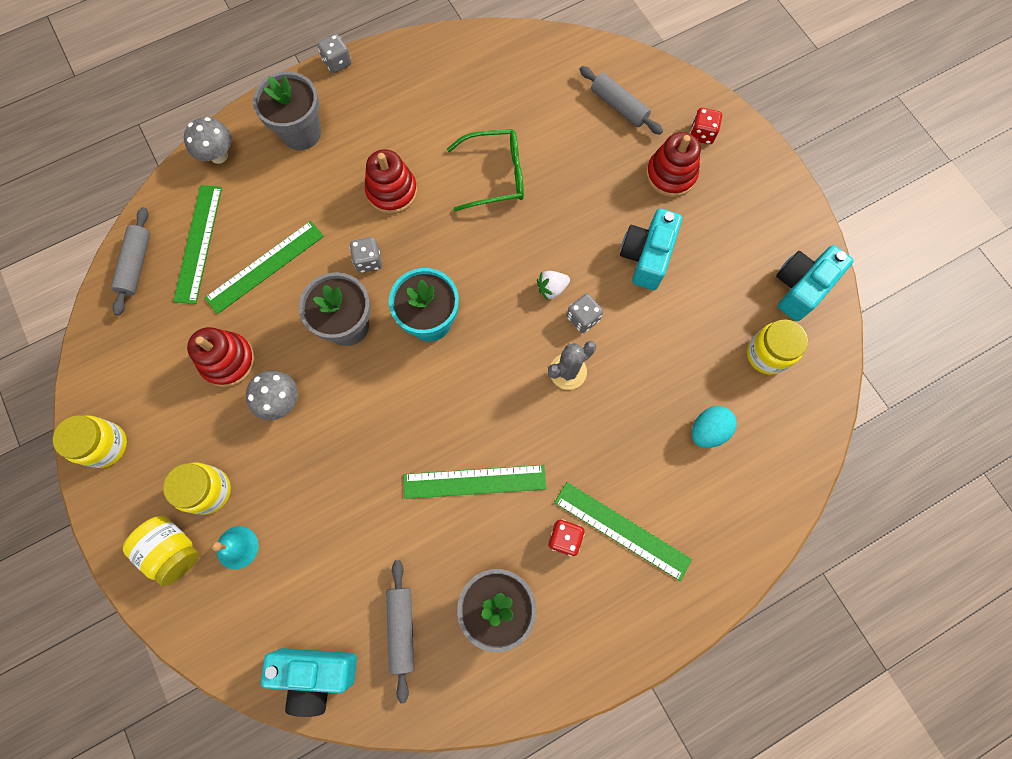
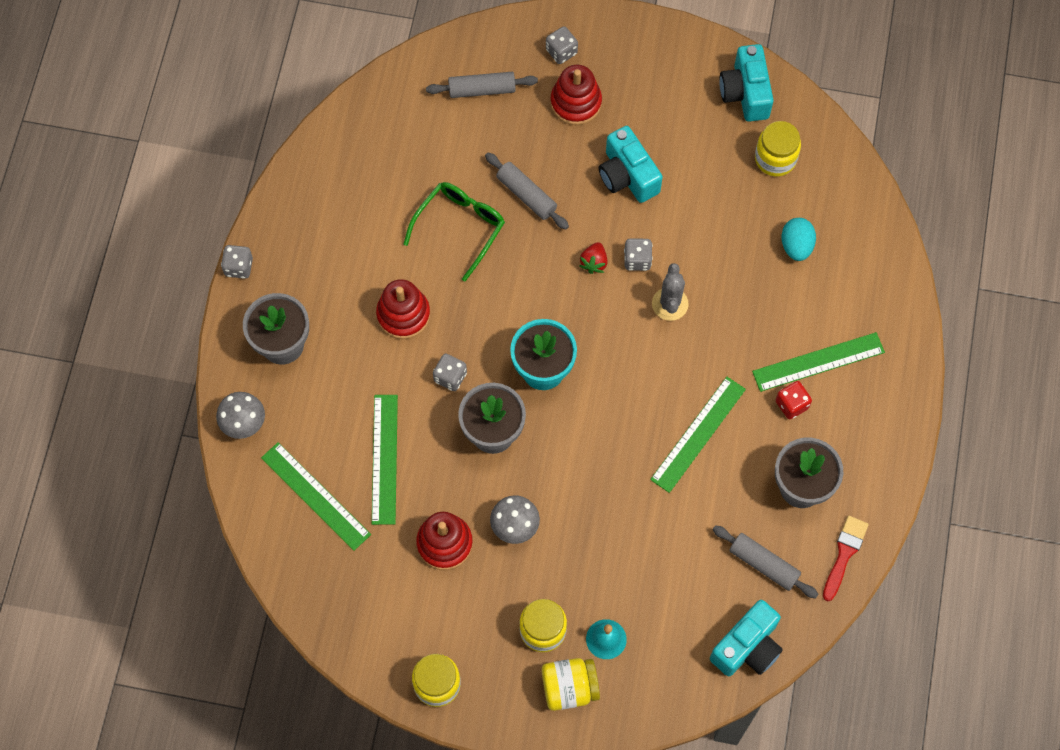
camera: 50 degrees left, 5 degrees down
(136, 264) = (291, 558): grey rolling pin -> grey rolling pin (526, 195)
(466, 693) = (844, 554): none -> red brush
(552, 289) = (594, 262): white strawberry -> red strawberry
(702, 134) = (561, 52): red dice -> grey dice

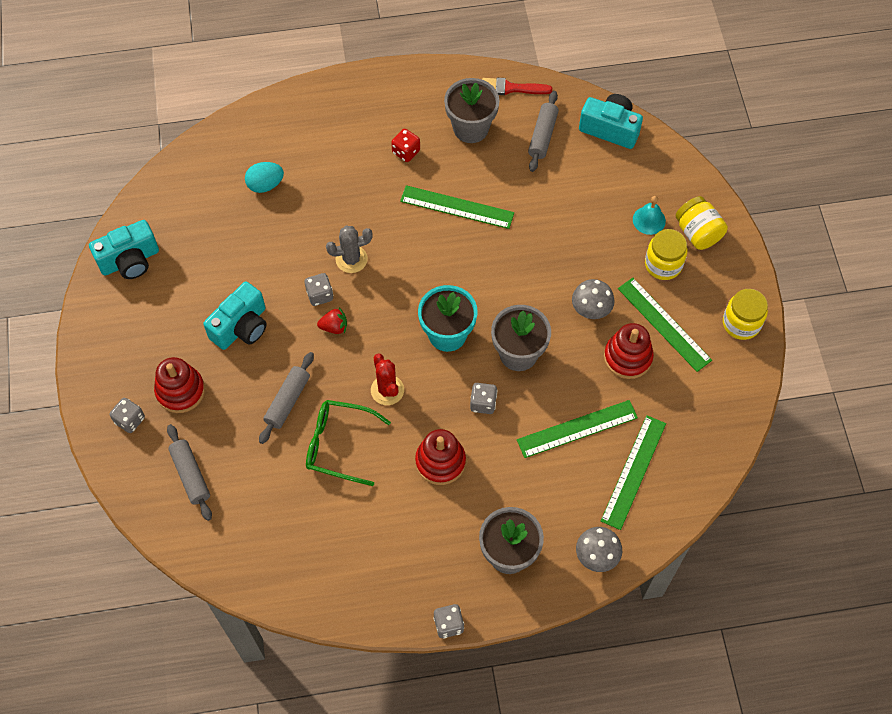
camera: 110 degrees left, 5 degrees down
(501, 290) = (387, 390): none -> red cactus
(775, 159) = (188, 221): yellow jar -> none
(818, 362) = (363, 143): green ruler -> green ruler (664, 324)

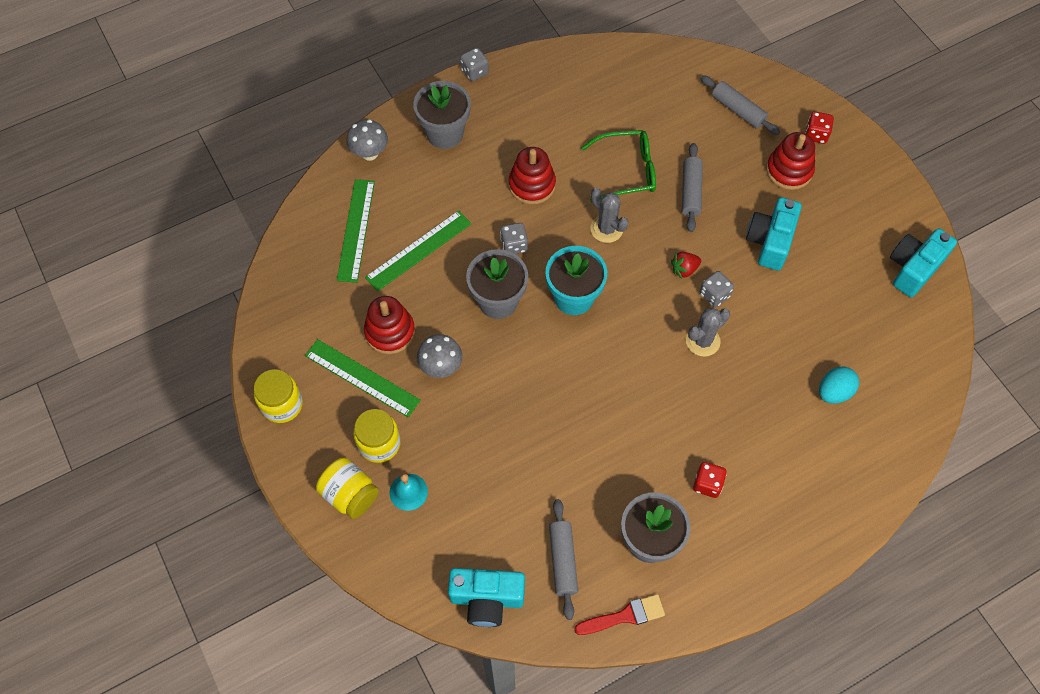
camera: 160 degrees right, 0 degrees up
(130, 420) = (816, 134): grey dice -> red dice
(387, 390) = (606, 229): red cactus -> grey cactus
(457, 207) = (622, 435): green ruler -> none

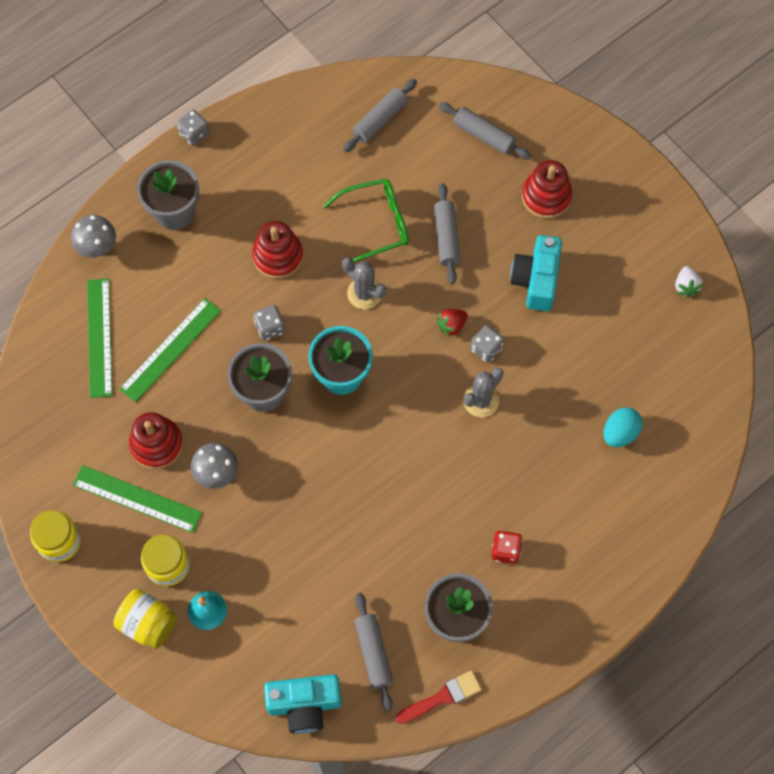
camera: 10 degrees left, 5 degrees up
(644, 84) = (380, 120): none -> grey rolling pin
(816, 134) = (569, 151): red dice -> none
(913, 268) = (686, 286): turquoise camera -> white strawberry

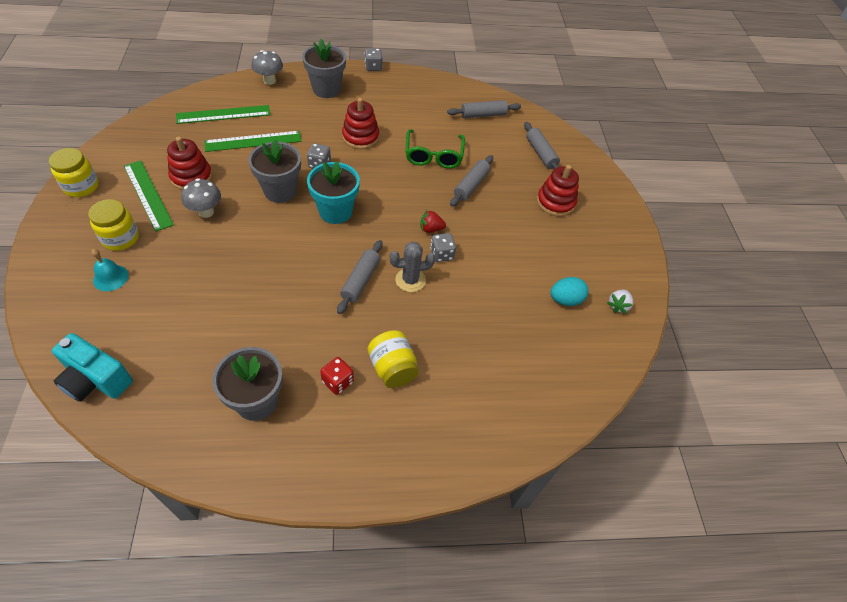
camera: 30 degrees right, 15 degrees down
(100, 337) = (223, 114): green ruler -> green ruler turned 45 degrees clockwise
(148, 623) = (70, 260): yellow jar -> yellow jar (392, 368)
(364, 293) = (392, 182): grey cactus -> none
(373, 653) = (178, 381): grey rolling pin -> grey rolling pin (360, 281)
(376, 224) = (433, 156): green glasses -> green glasses turned 75 degrees clockwise
(442, 697) = (189, 450): red brush -> none
(536, 280) = (510, 239): turquoise camera -> none
(620, 433) = (493, 363): turquoise egg -> turquoise egg (565, 300)

